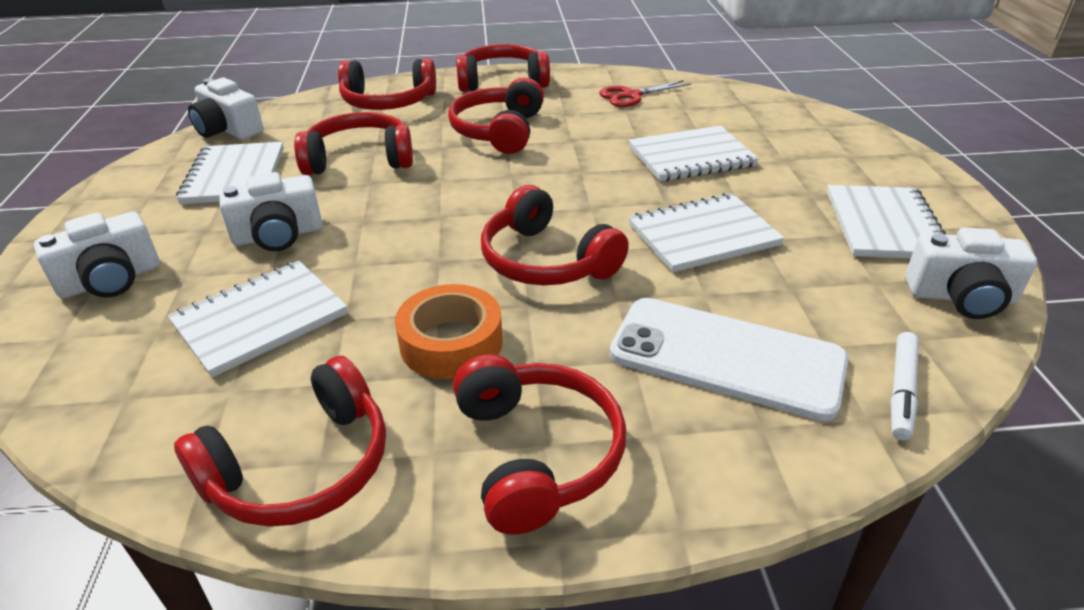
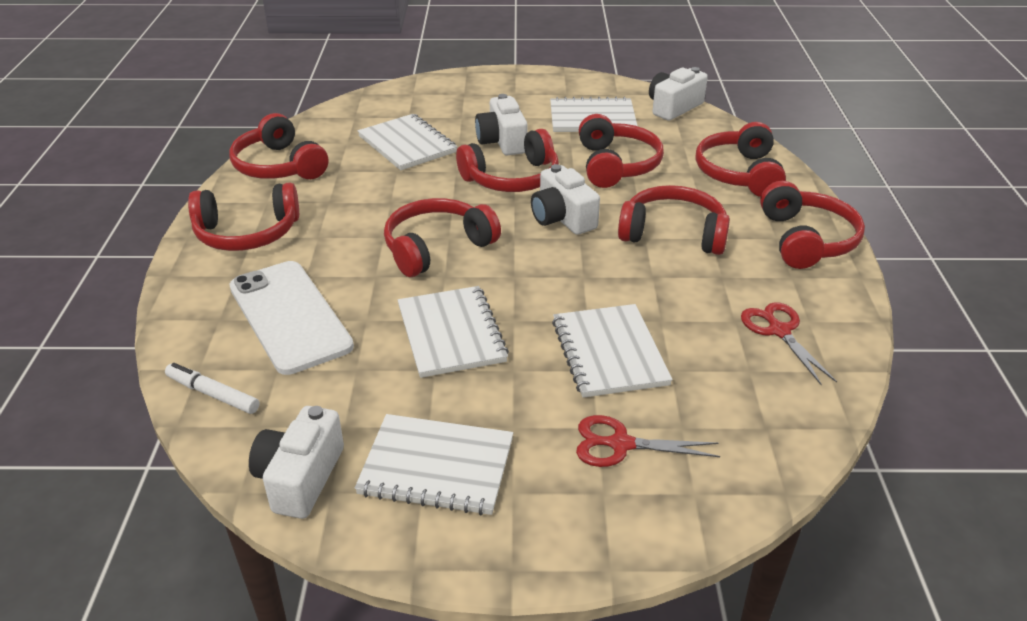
camera: 95 degrees right, 0 degrees up
(111, 280) = (464, 97): white camera -> white camera (562, 218)
(382, 221) = (512, 178): none -> red headphones
(451, 343) = (356, 207): orange tape -> none
(726, 357) = (289, 316): white phone -> white phone turned 60 degrees counterclockwise
(797, 150) = (620, 444): none -> red scissors

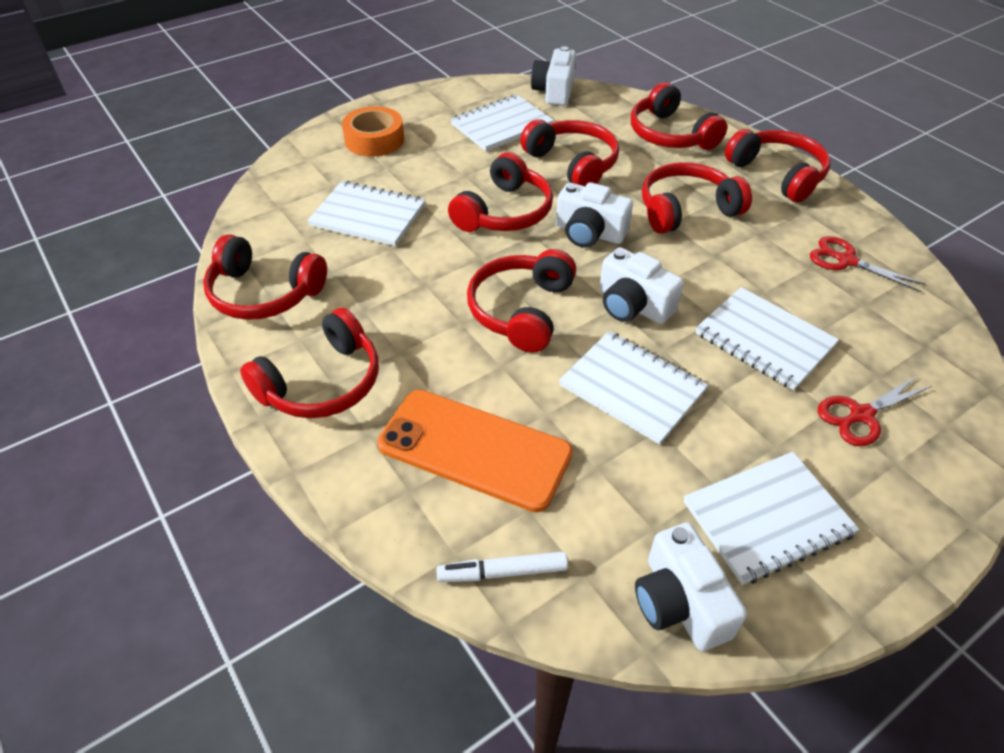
camera: 35 degrees left, 10 degrees up
(289, 316) = (474, 449): white phone -> orange phone
(477, 96) = (374, 140): none -> orange tape
(502, 141) = (452, 178): white camera -> white camera (633, 305)

